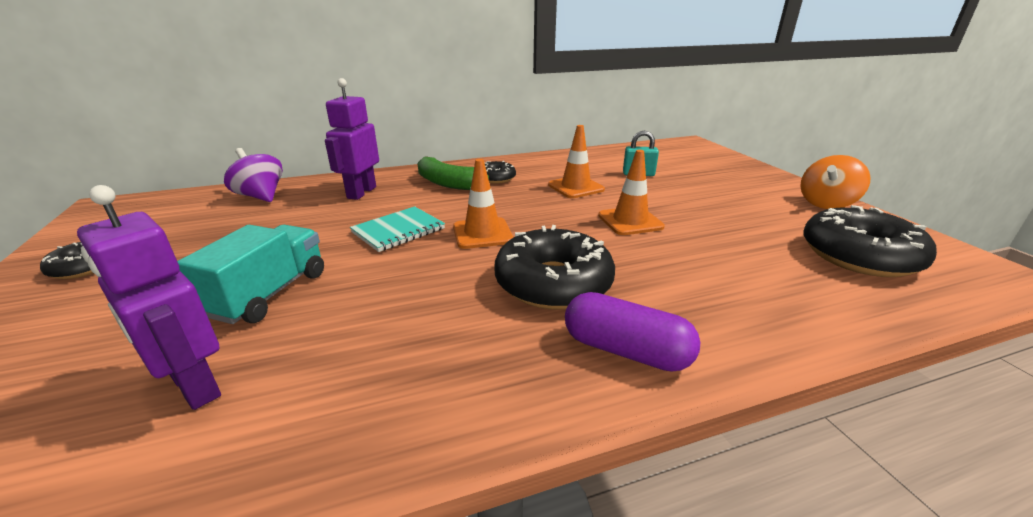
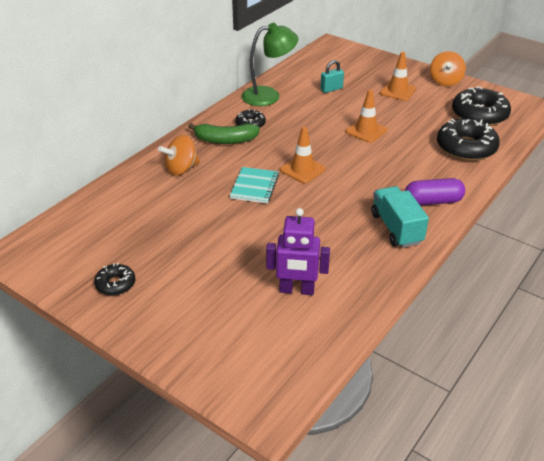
camera: 35 degrees left, 10 degrees up
(261, 196) = (116, 199): purple spinning top -> none
(269, 294) = (252, 247): turquoise truck -> turquoise truck (396, 228)
(361, 192) = (181, 169): purple robot -> orange spinning top
(553, 283) = (372, 184): black donut -> black donut (466, 148)
(555, 163) = (269, 95): none -> green lamp
(575, 187) = (308, 114): orange traffic cone -> orange traffic cone (397, 91)

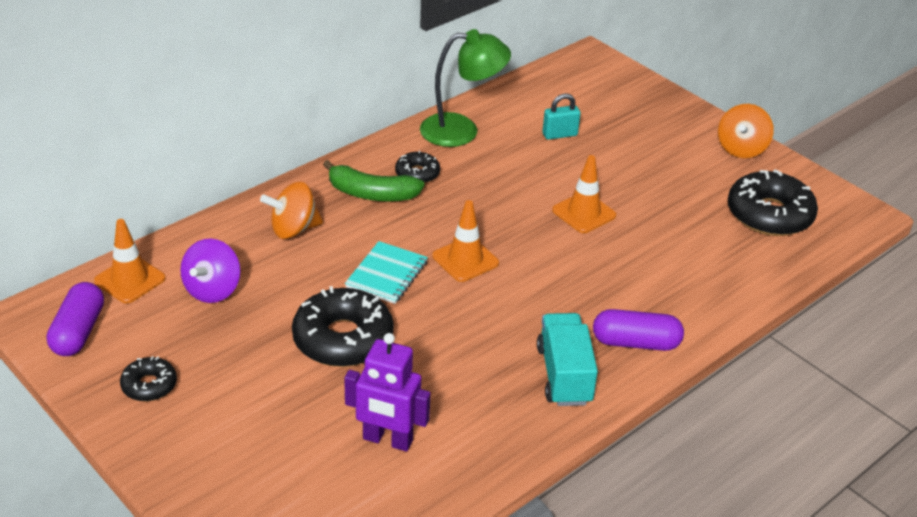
camera: 10 degrees right, 0 degrees up
(52, 258) = (78, 332): none -> purple capsule
(139, 215) = (212, 290): none -> purple spinning top
(397, 91) = (660, 154): orange traffic cone -> orange traffic cone (130, 280)
(466, 148) = (724, 266): black donut -> black donut (343, 339)

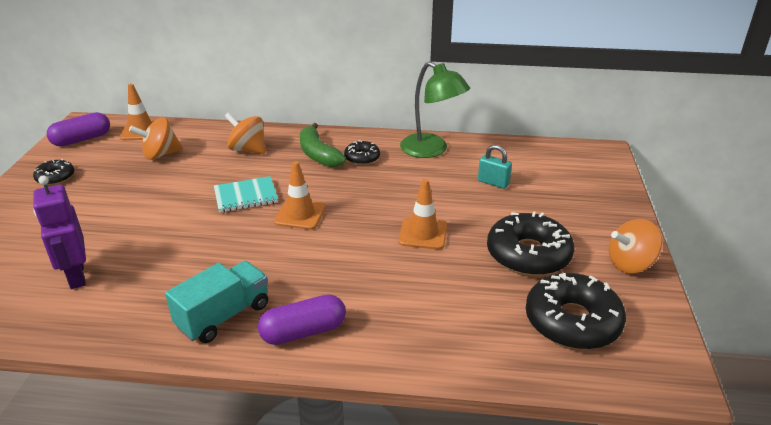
camera: 50 degrees right, 5 degrees down
(212, 290) = (160, 154): purple spinning top -> orange spinning top
(343, 339) = (163, 212): black donut -> black donut (528, 254)
(635, 343) = (303, 332): purple capsule -> purple capsule turned 75 degrees counterclockwise

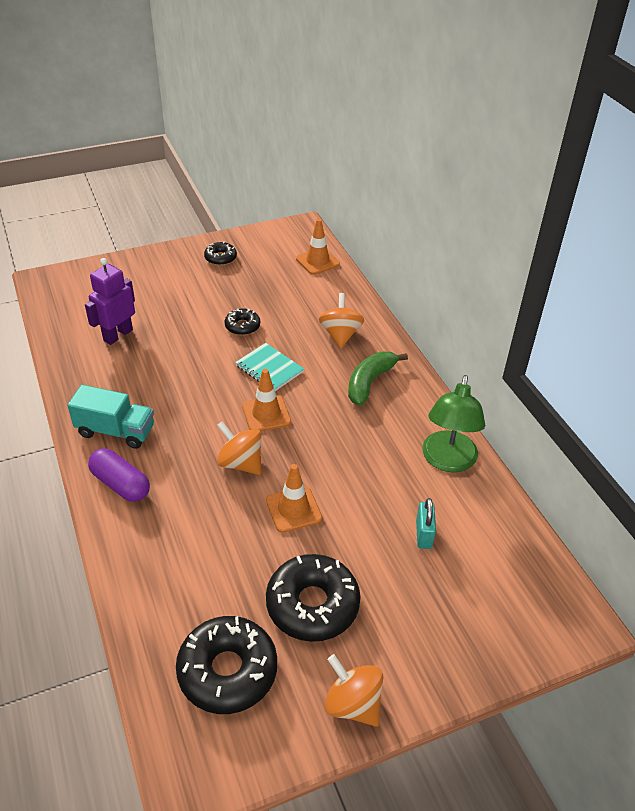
camera: 60 degrees right, 10 degrees up
(82, 140) = (279, 240): purple capsule -> none
(160, 154) = (292, 290): orange spinning top -> orange spinning top (240, 463)
(362, 158) = (388, 415): black donut -> black donut (242, 326)

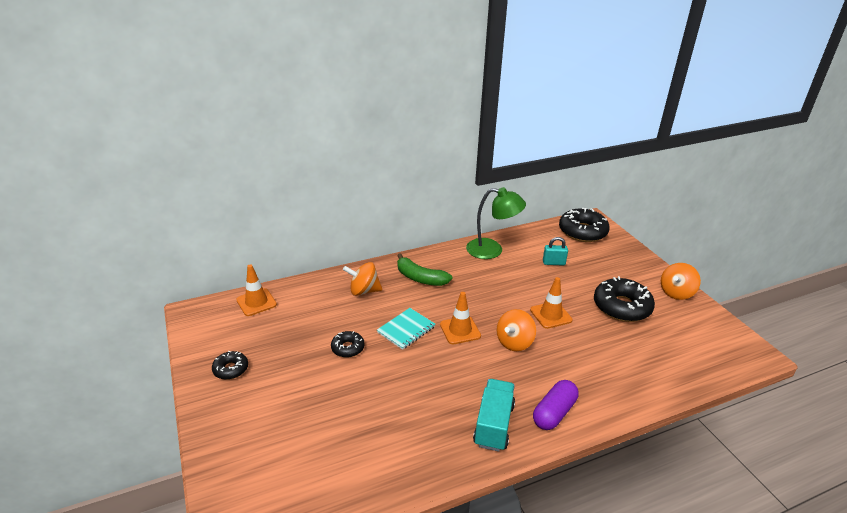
camera: 90 degrees left, 10 degrees down
(118, 335) = (354, 442): purple robot -> none
(227, 671) = (683, 341): black donut -> black donut (582, 232)

